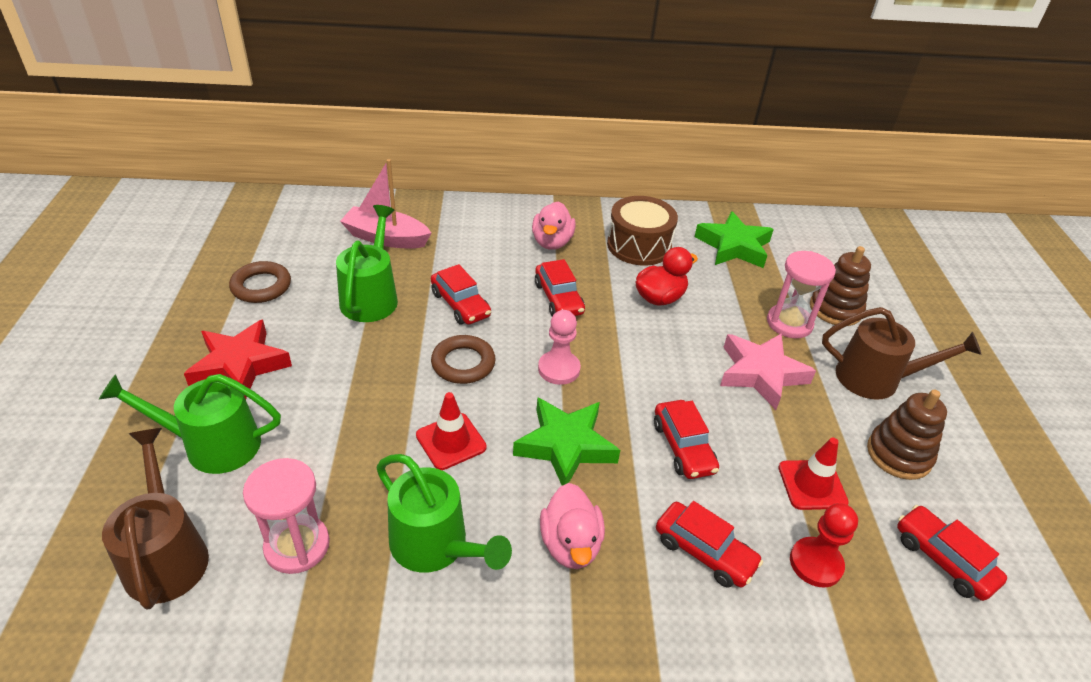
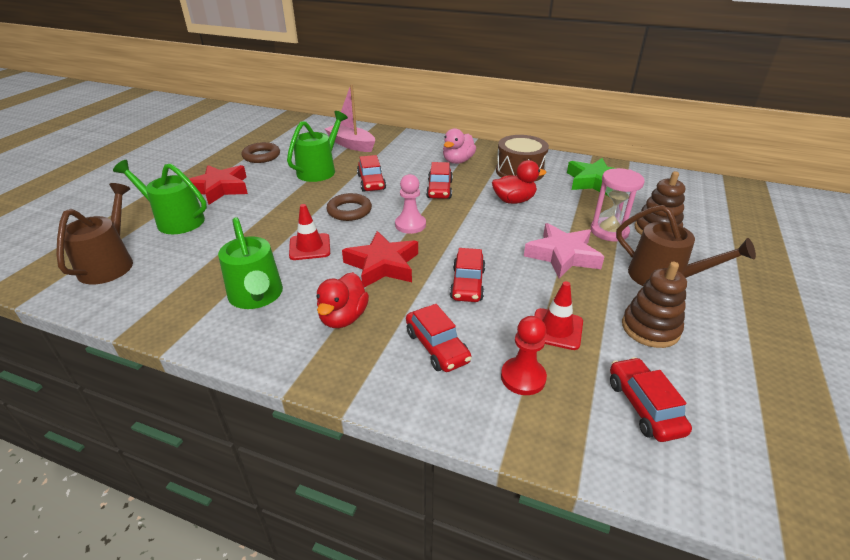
camera: 25 degrees right, 5 degrees down
(297, 546) = (179, 276): pink hourglass -> none
(565, 446) = (382, 265): green star -> red star
(570, 544) = (343, 317): pink duck -> red duck

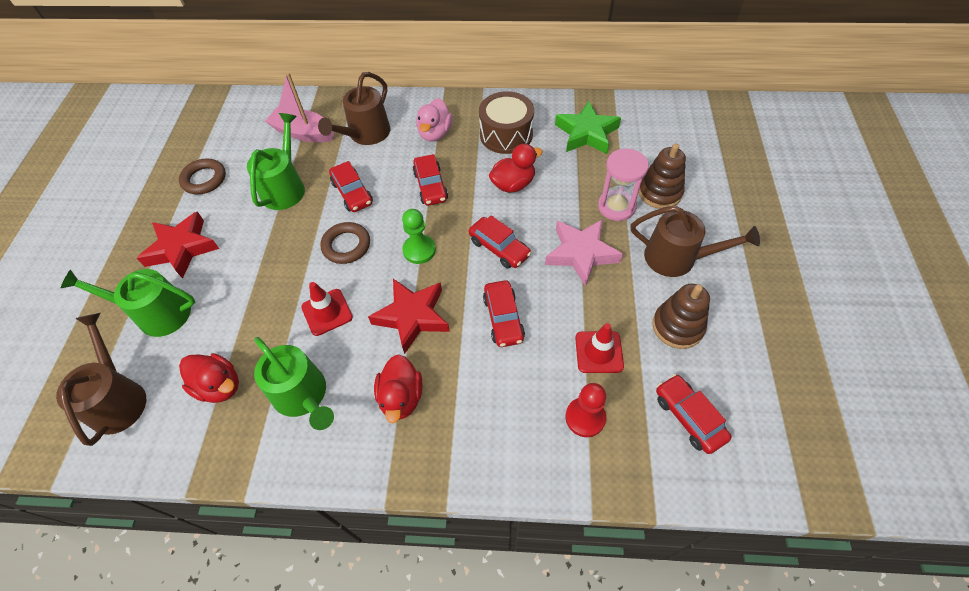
camera: 15 degrees left, 20 degrees up
(192, 274) = (219, 386): none -> red duck
(400, 153) = (366, 134): none -> brown watering can
(410, 225) = (419, 250): pink pawn -> green pawn
(437, 347) = (500, 406): red car -> red car (499, 248)

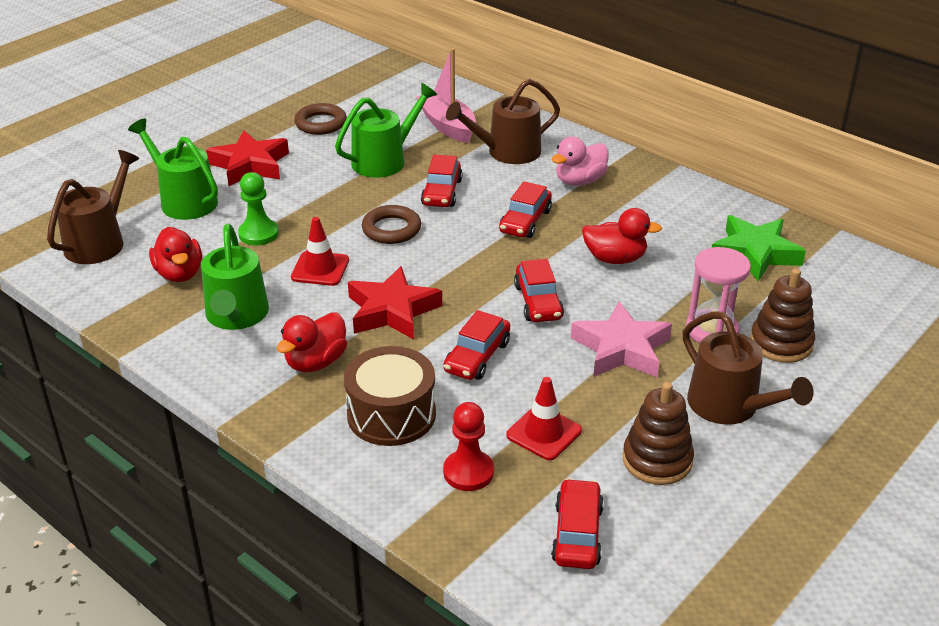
camera: 35 degrees right, 20 degrees down
(419, 250) = (456, 265): green pawn -> green pawn (258, 234)
(506, 134) = (657, 215): brown drum -> brown drum (391, 414)

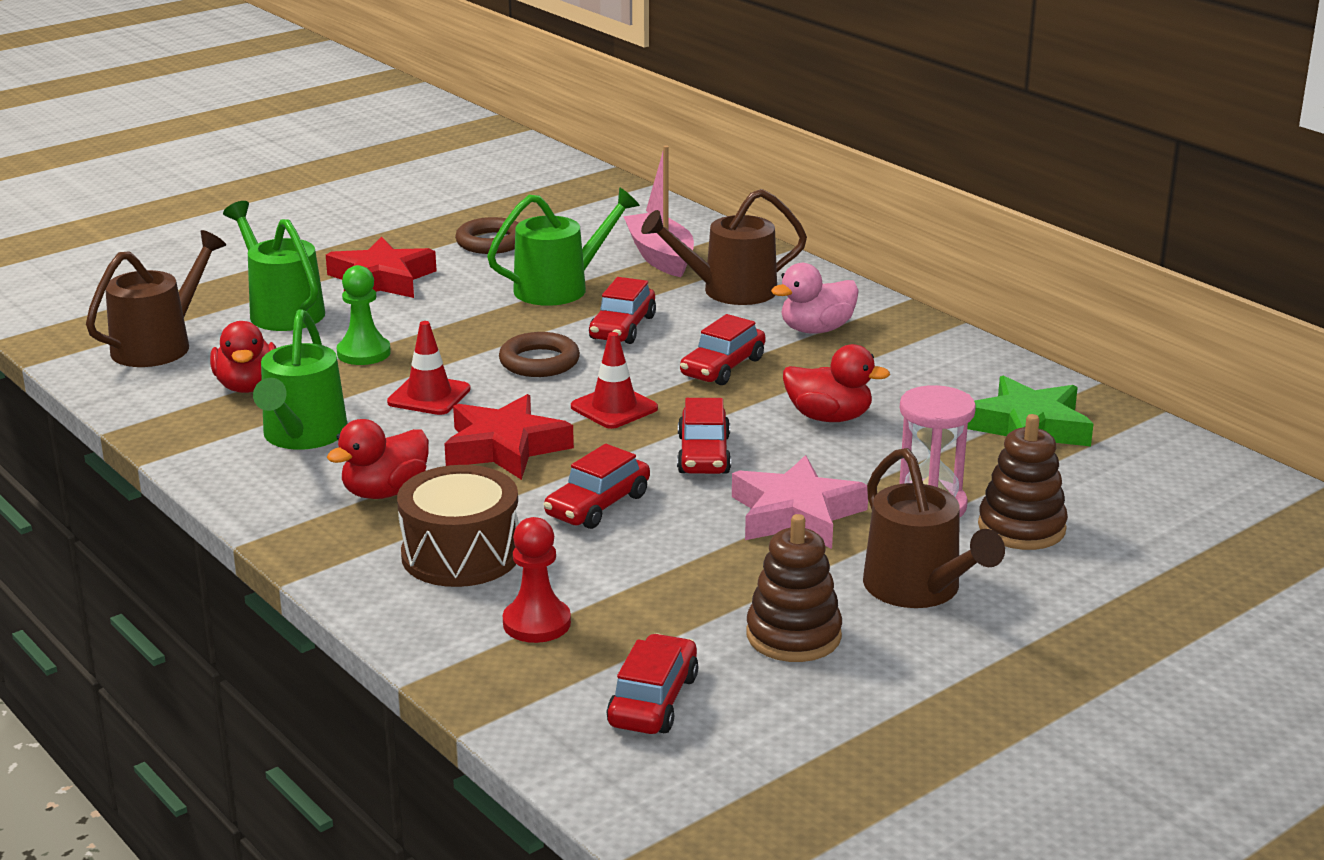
camera: 10 degrees right, 10 degrees down
(544, 433) = (653, 592): red traffic cone -> red traffic cone (614, 408)

